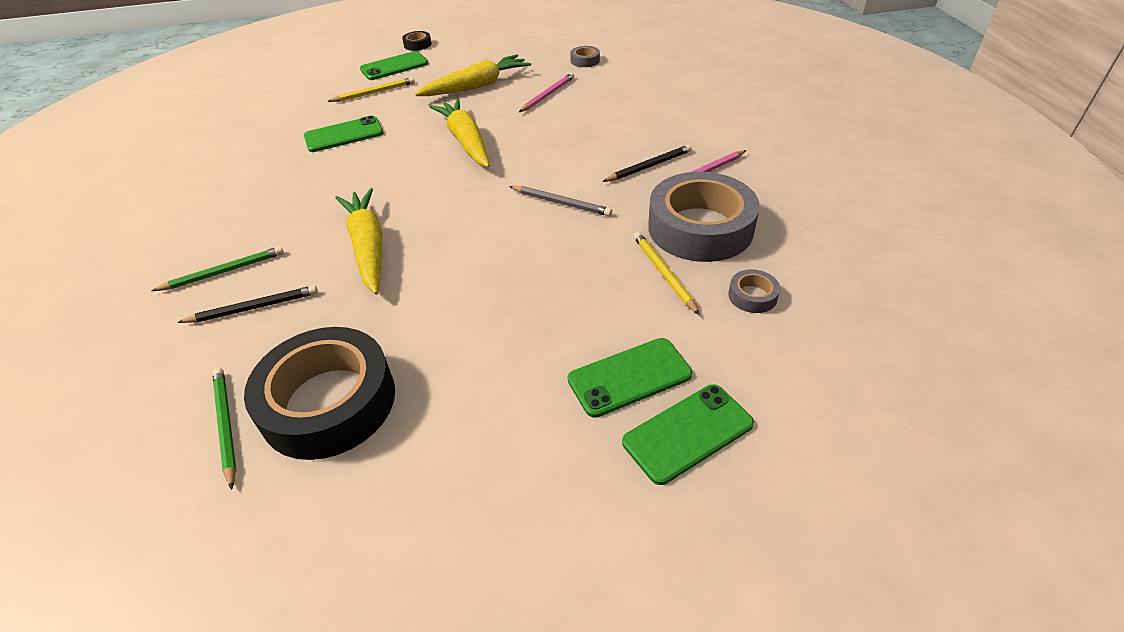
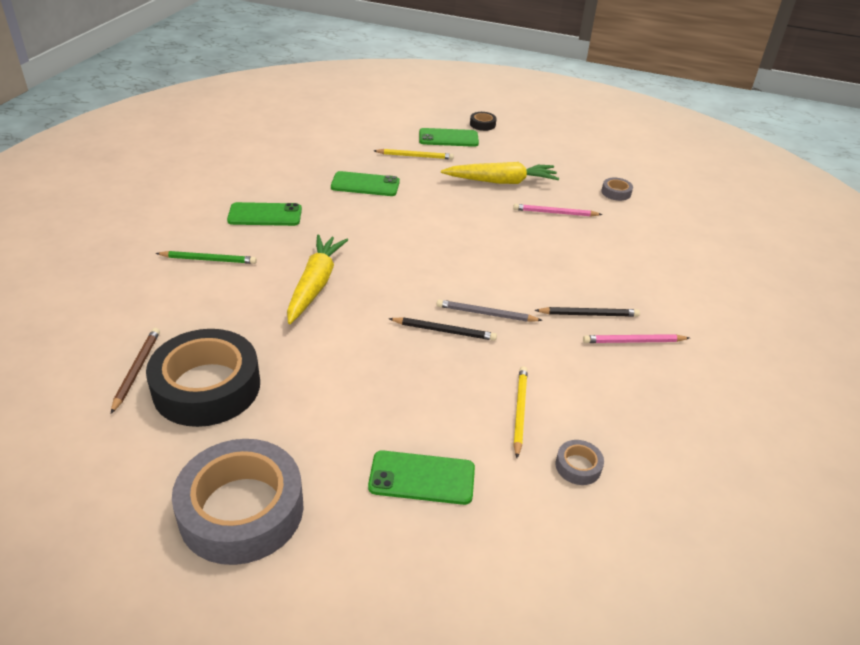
camera: 25 degrees right, 5 degrees down
(226, 426) = (137, 370): green pencil -> brown pencil
(253, 308) = (208, 295): black pencil -> black pencil (444, 331)
(465, 141) = (453, 227): yellow carrot -> none
(548, 95) = (555, 213): pink pencil -> pink pencil turned 150 degrees counterclockwise
(561, 203) = (486, 314): grey pencil -> grey pencil turned 135 degrees clockwise
(688, 433) = (429, 542): green phone -> green phone (265, 215)
(700, 228) = (585, 388): grey tape -> grey tape (241, 510)

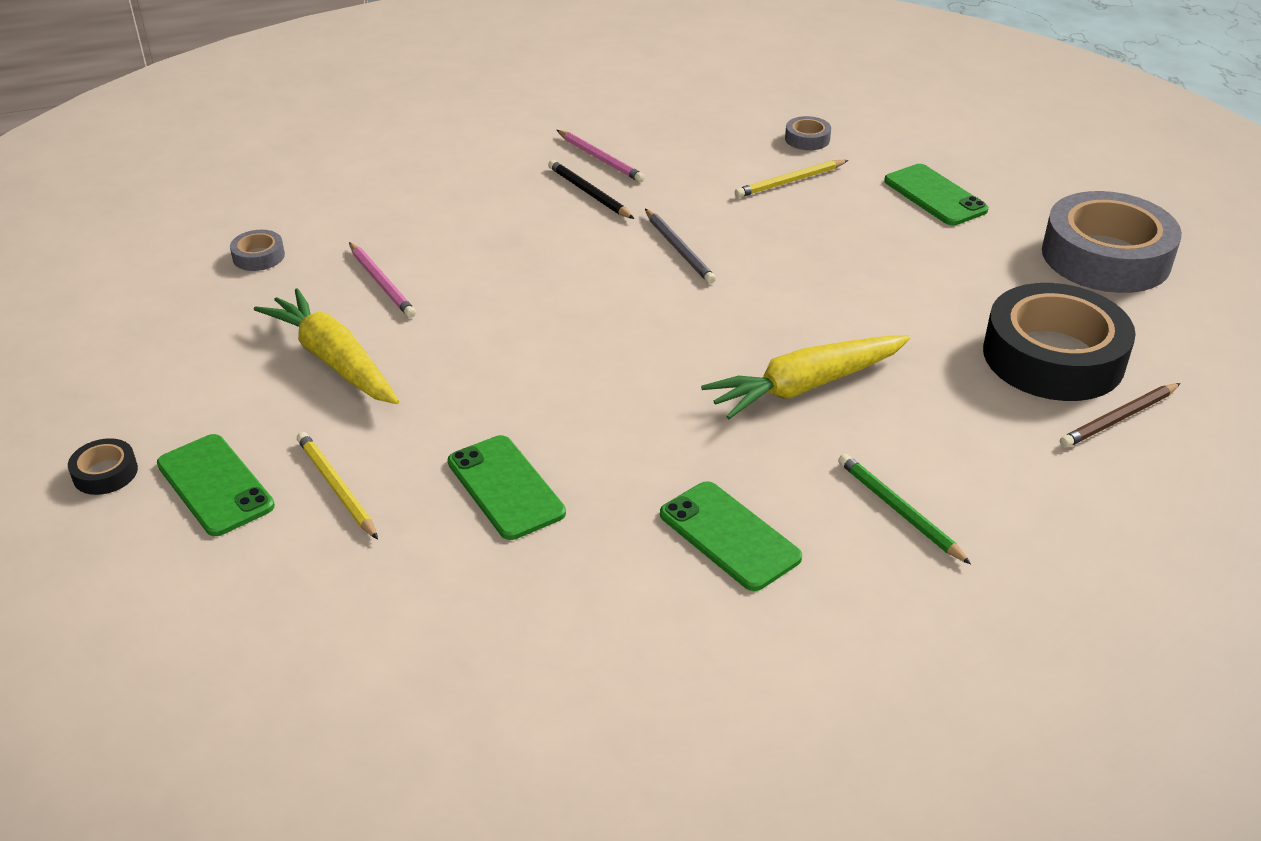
camera: 125 degrees left, 0 degrees up
(444, 331) = (746, 261): black pencil -> none

